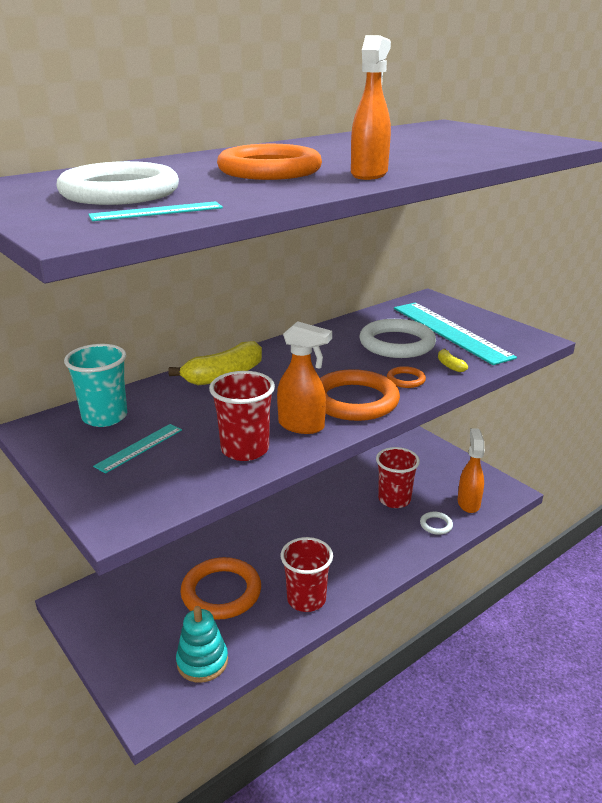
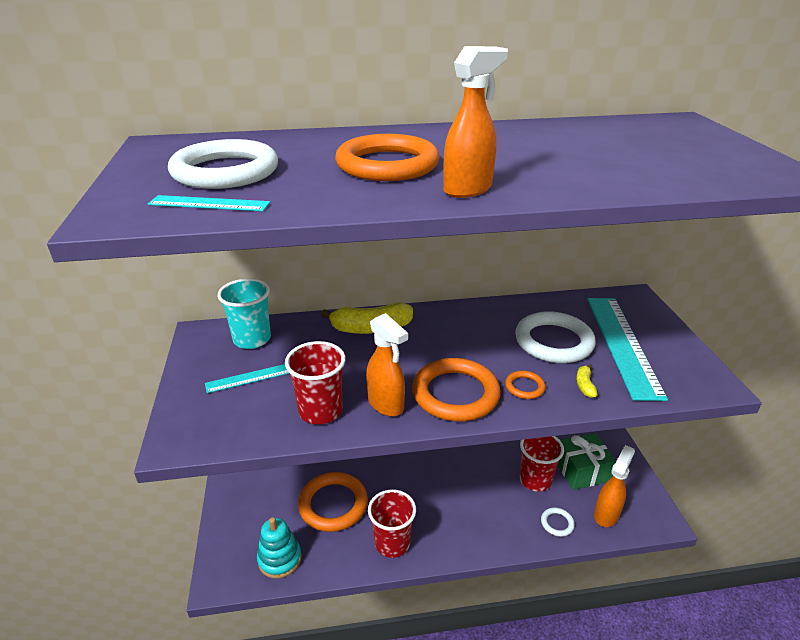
camera: 30 degrees right, 5 degrees up
(426, 478) = (581, 470): none -> green gift

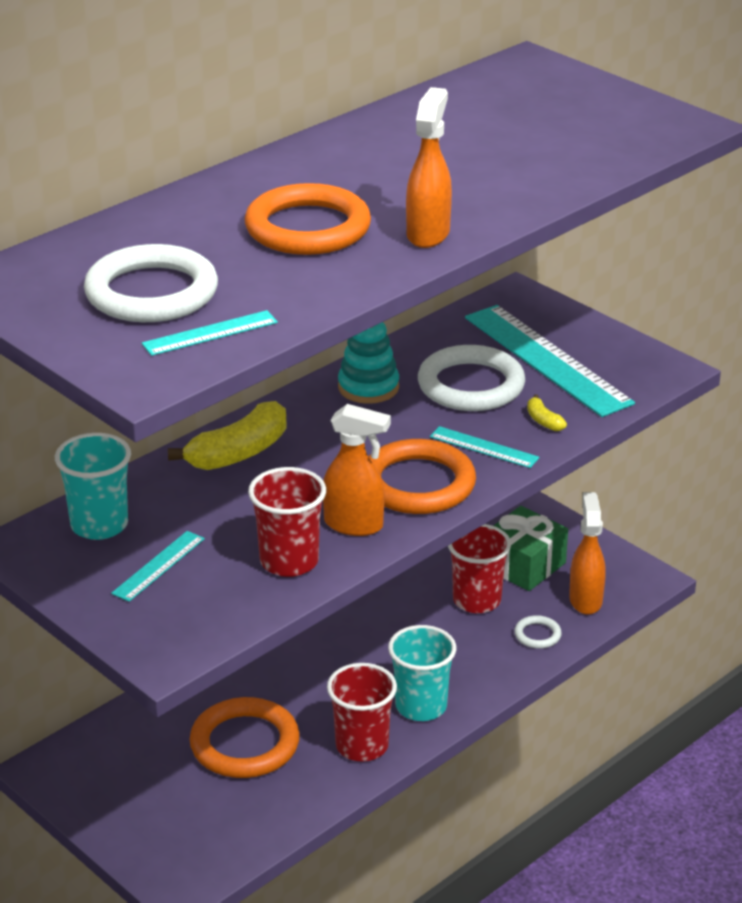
camera: 35 degrees left, 0 degrees up
(279, 559) = (237, 828): turquoise stacking toy -> turquoise stacking toy (368, 387)
(447, 535) = (421, 706): none -> turquoise cup
(524, 387) = (484, 447): orange ring -> turquoise ruler

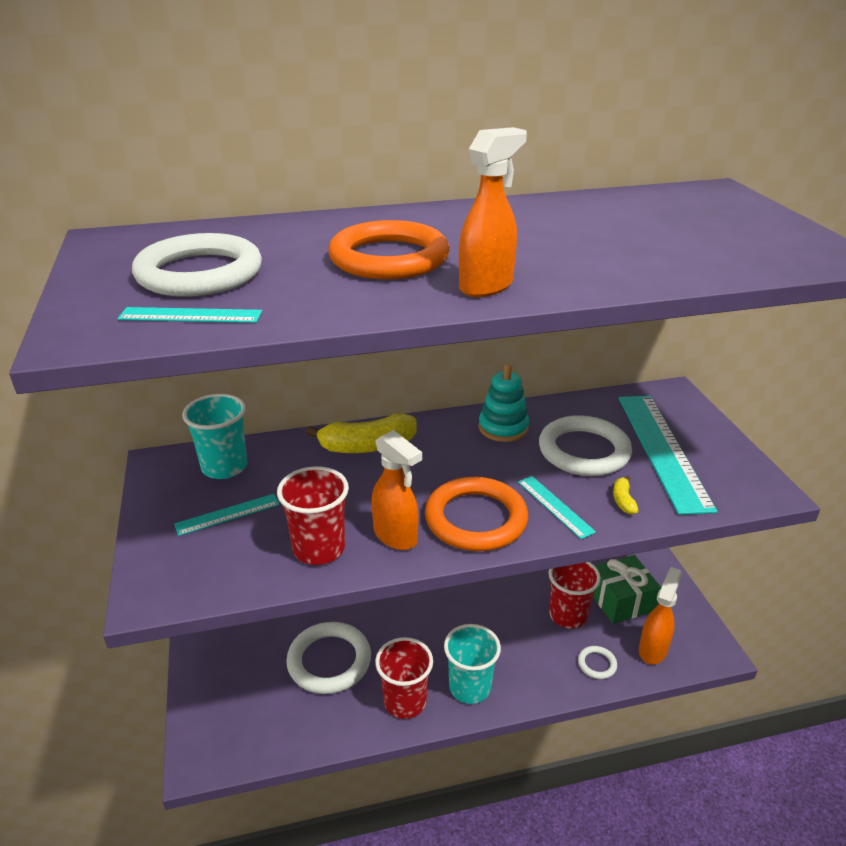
camera: 30 degrees right, 0 degrees up
(244, 744) = (329, 661): orange ring -> white ring

